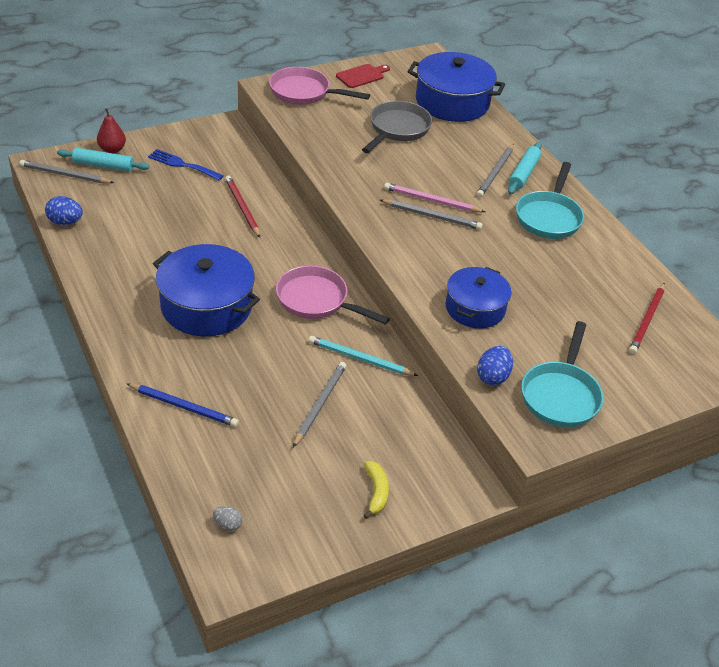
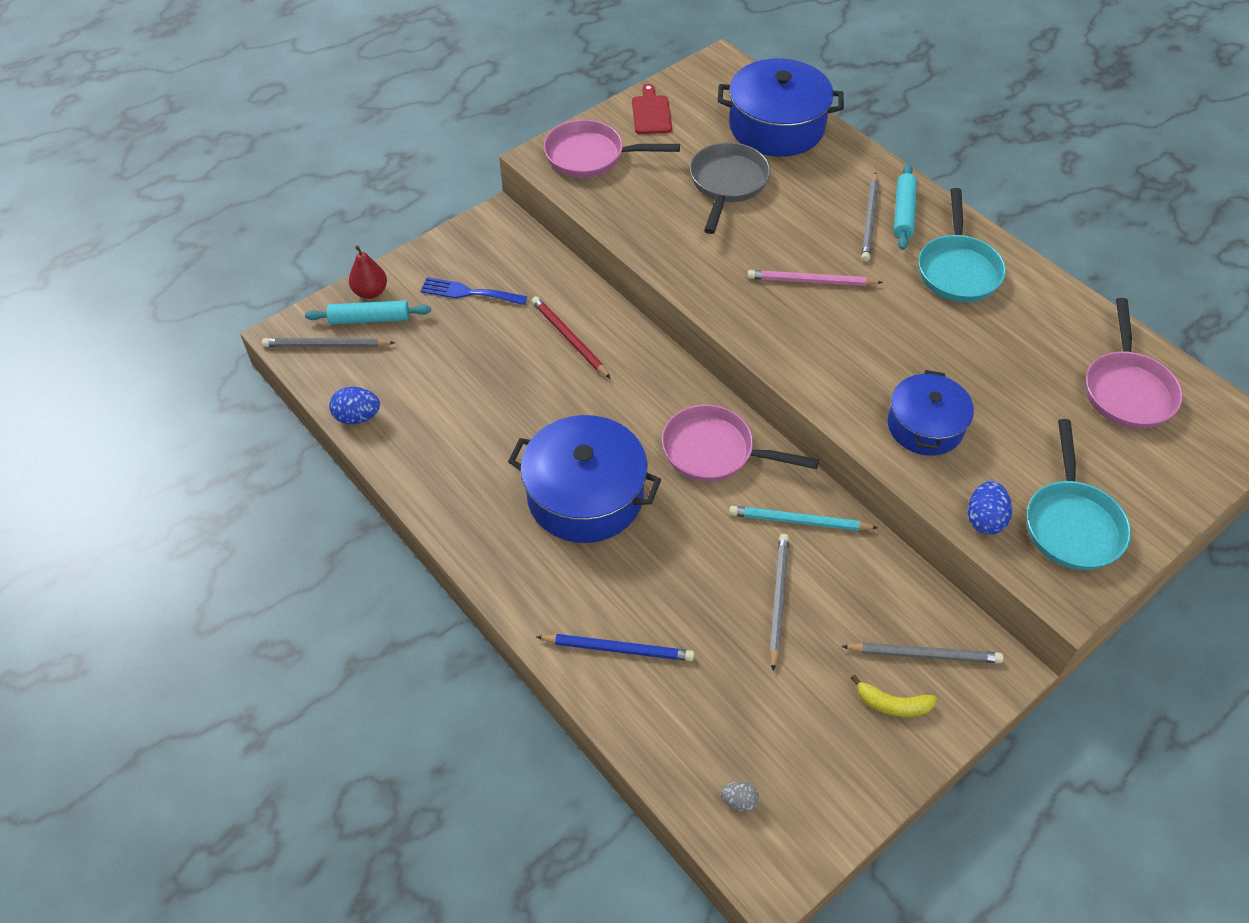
camera: 10 degrees left, 10 degrees up
(362, 76) = (651, 113): red cutting board -> red cutting board turned 45 degrees counterclockwise
(376, 492) = (892, 704): yellow banana -> yellow banana turned 120 degrees clockwise
(432, 216) = (821, 304): grey pencil -> grey pencil (924, 654)
(647, 320) = (1127, 390): red pencil -> pink pan

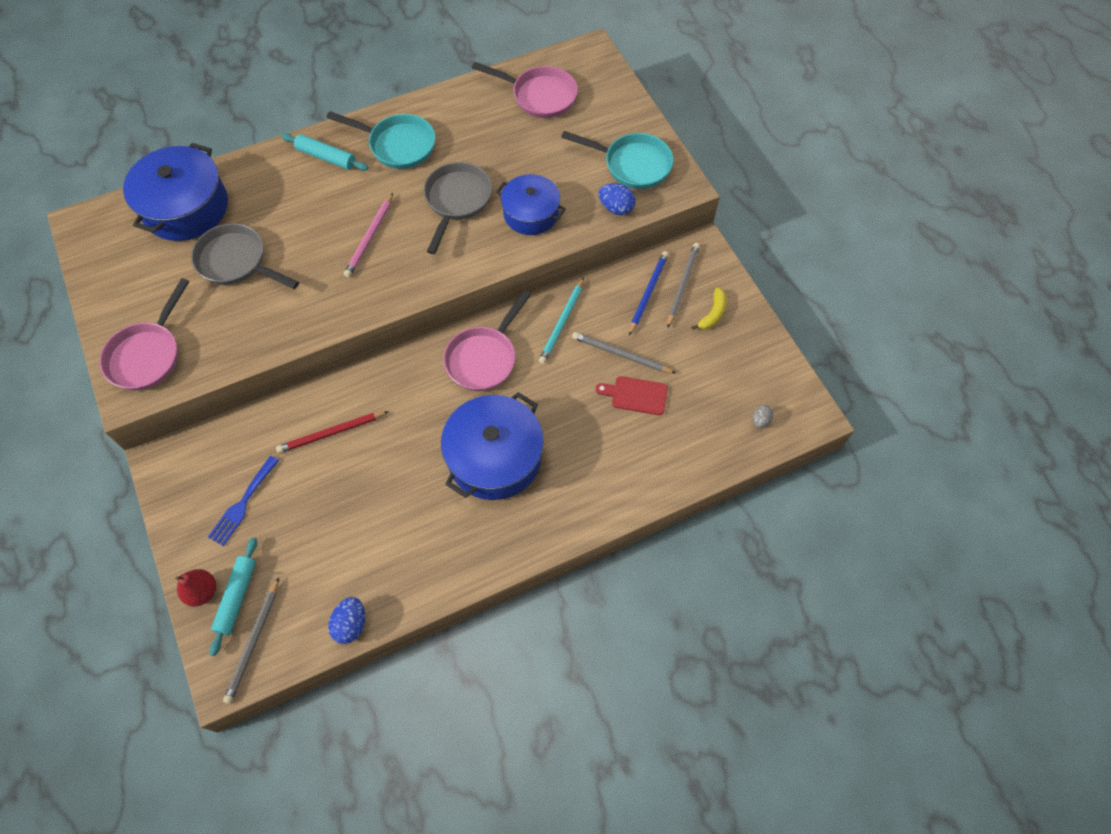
camera: 75 degrees left, 10 degrees up
(618, 649) = (633, 466): blue pencil -> blue pencil (648, 293)
(651, 113) = (116, 294): red cutting board -> red cutting board (636, 395)
(870, 219) = (323, 180): grey pencil -> none
(904, 347) = (457, 201): none -> grey pan

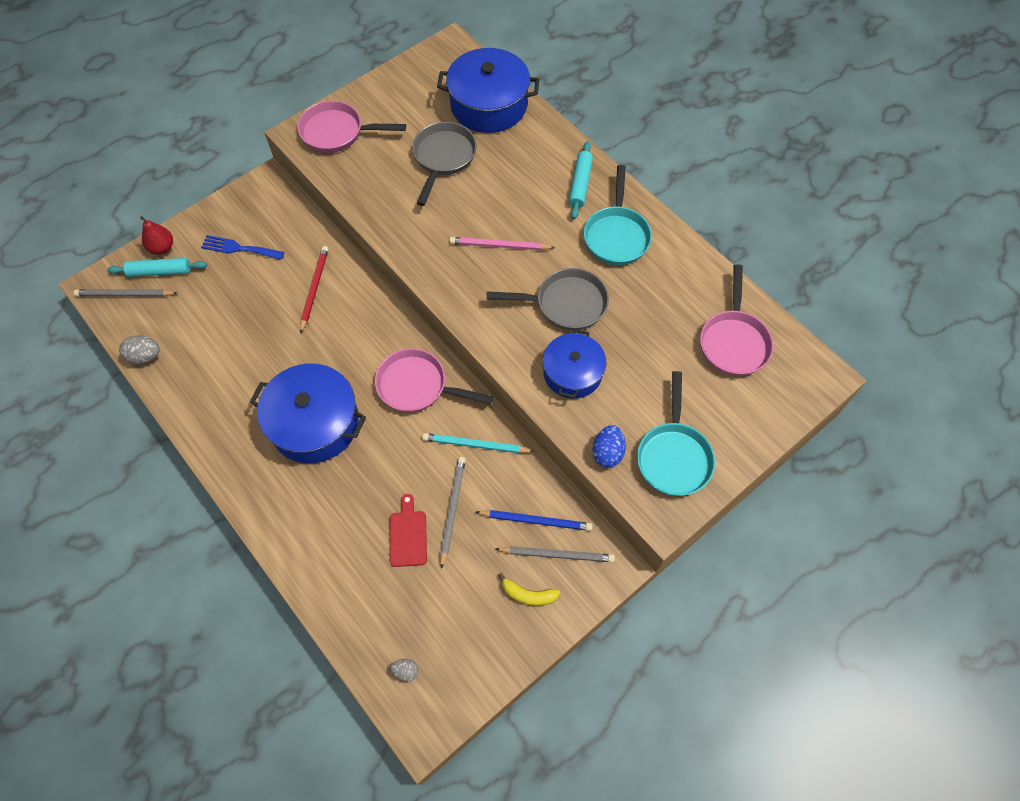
camera: 75 degrees right, 0 degrees up
(331, 433) = (314, 289): red pencil -> red pencil turned 45 degrees clockwise
(351, 624) = (145, 356): blue egg -> grey egg

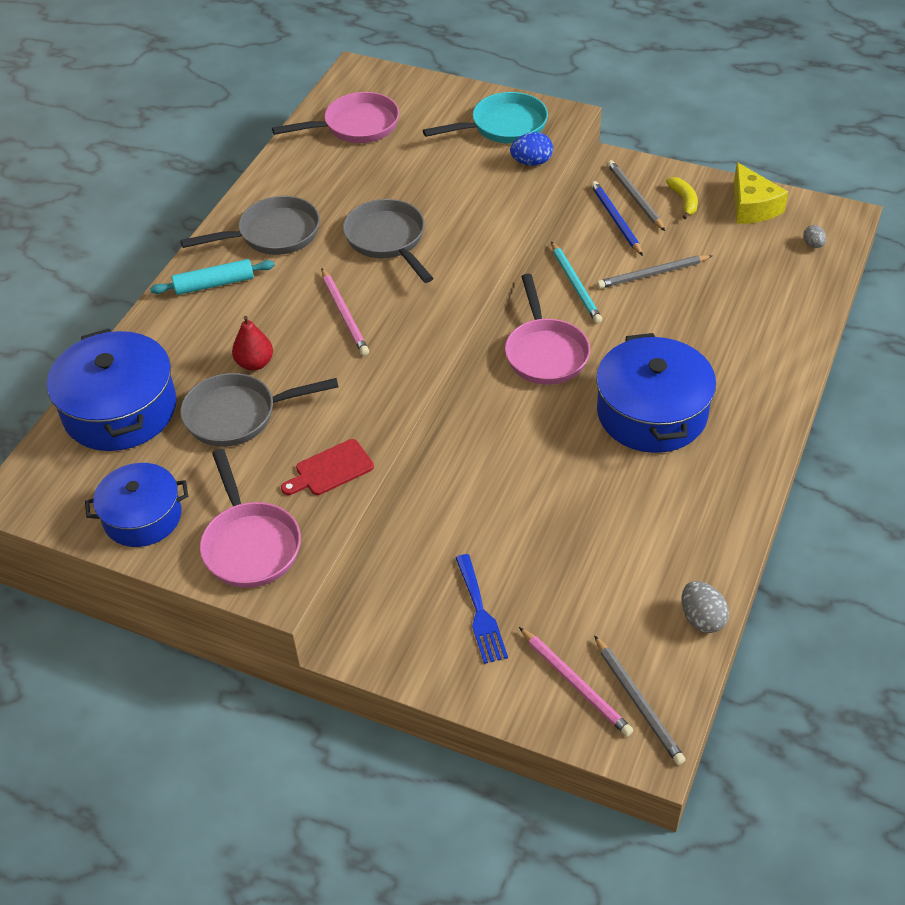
camera: 115 degrees left, 15 degrees down
(160, 271) = (575, 683): turquoise rolling pin -> pink pencil
(162, 248) = (538, 706): red pear -> red pear (255, 363)
(314, 289) = (487, 500): red pencil -> none
(408, 535) = (702, 292): red cutting board -> red cutting board (330, 469)
(486, 651) = (752, 207): none -> yellow cheese
(572, 373) = (466, 209): blue pot -> blue pot (142, 517)
(616, 235) = (273, 234): turquoise pan -> grey pan

